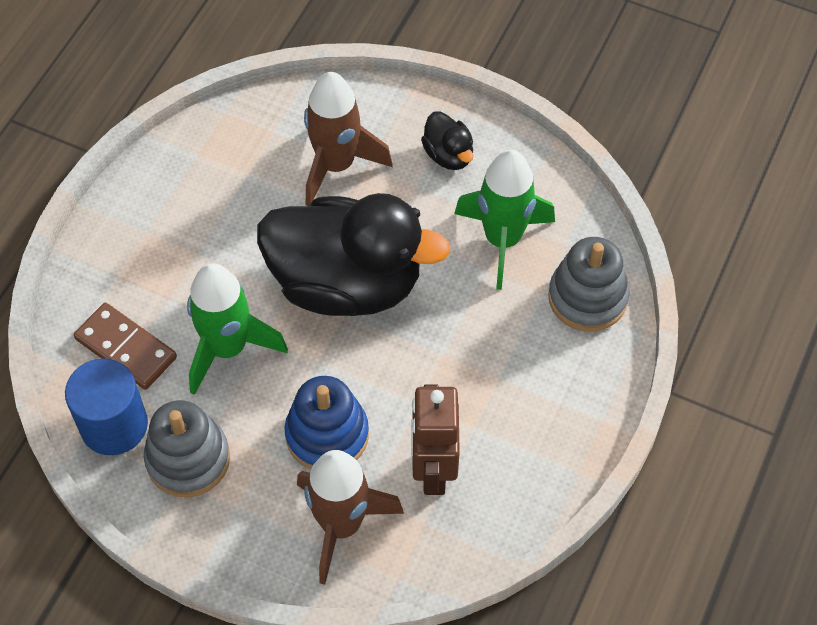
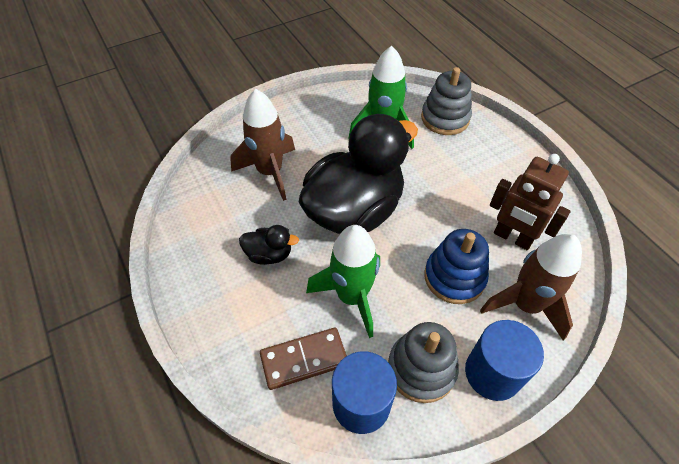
camera: 55 degrees left, 5 degrees down
(229, 529) = (492, 373): none -> blue cylinder
(448, 155) = (310, 123): black duck -> black duck (269, 254)

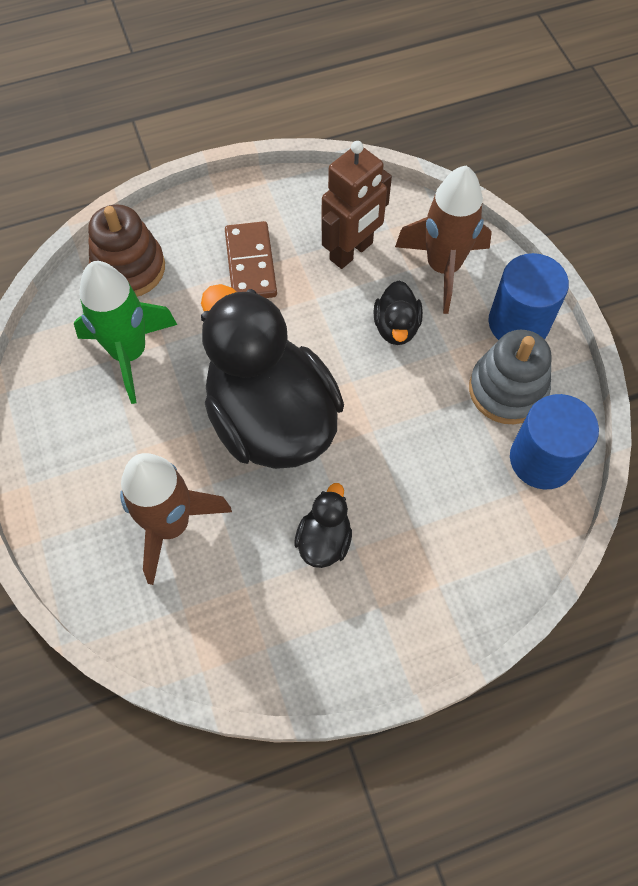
camera: 80 degrees left, 10 degrees up
(304, 359) = (484, 513): brown domino -> brown domino (251, 264)
(352, 296) = (406, 446): green rocket -> none
(445, 118) = (129, 268): grey stacking toy -> brown stacking toy
(454, 277) = (396, 327): blue stacking toy -> black duck

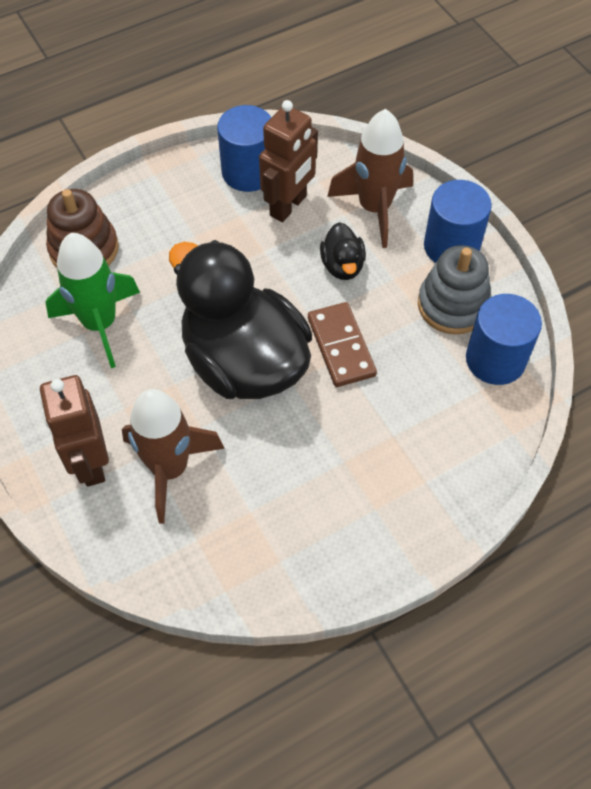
camera: 10 degrees left, 5 degrees down
(90, 505) = (90, 463): none -> brown robot
(251, 264) = (198, 229): brown domino -> brown domino (341, 346)
(316, 207) = (248, 172): none -> blue cylinder
(324, 540) = (314, 459): black duck -> none

